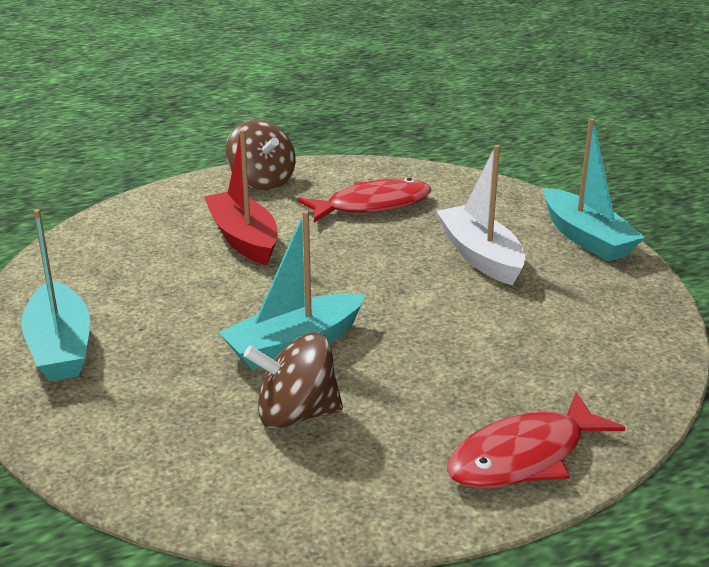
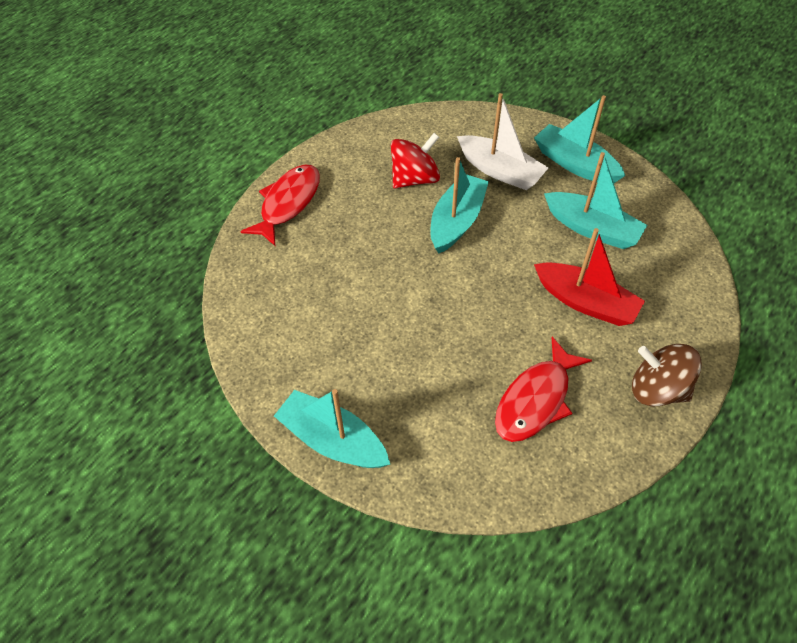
camera: 150 degrees right, 25 degrees up
(147, 283) = (592, 228): none -> turquoise boat
(296, 414) = (415, 179): brown spinning top -> red spinning top
(480, 256) = (403, 367): white boat -> white boat (500, 171)

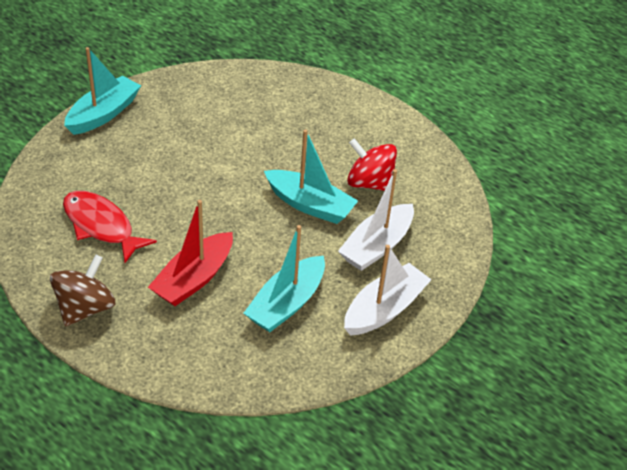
camera: 90 degrees right, 10 degrees down
(288, 203) = (344, 103): red fish -> none
(415, 179) = (369, 183): red spinning top -> red spinning top turned 150 degrees clockwise
(575, 164) = (384, 309): turquoise boat -> white boat

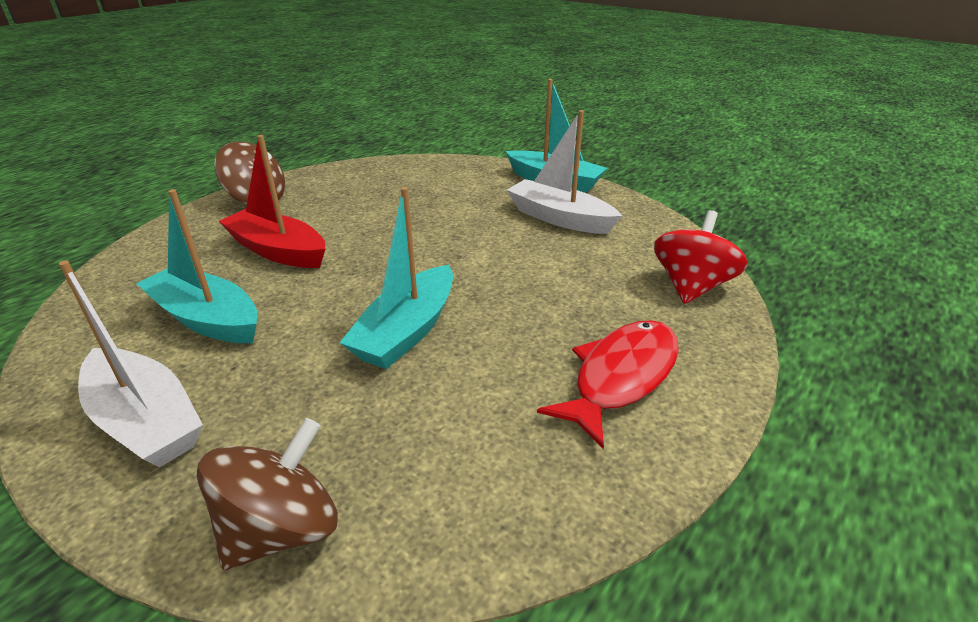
camera: 90 degrees right, 10 degrees down
(101, 226) = (373, 196): red fish -> red fish (621, 377)
(369, 183) = (467, 398): red spinning top -> red spinning top (691, 286)
(377, 246) = (300, 410): white boat -> white boat (559, 218)
(450, 244) = (282, 528): none -> brown spinning top

